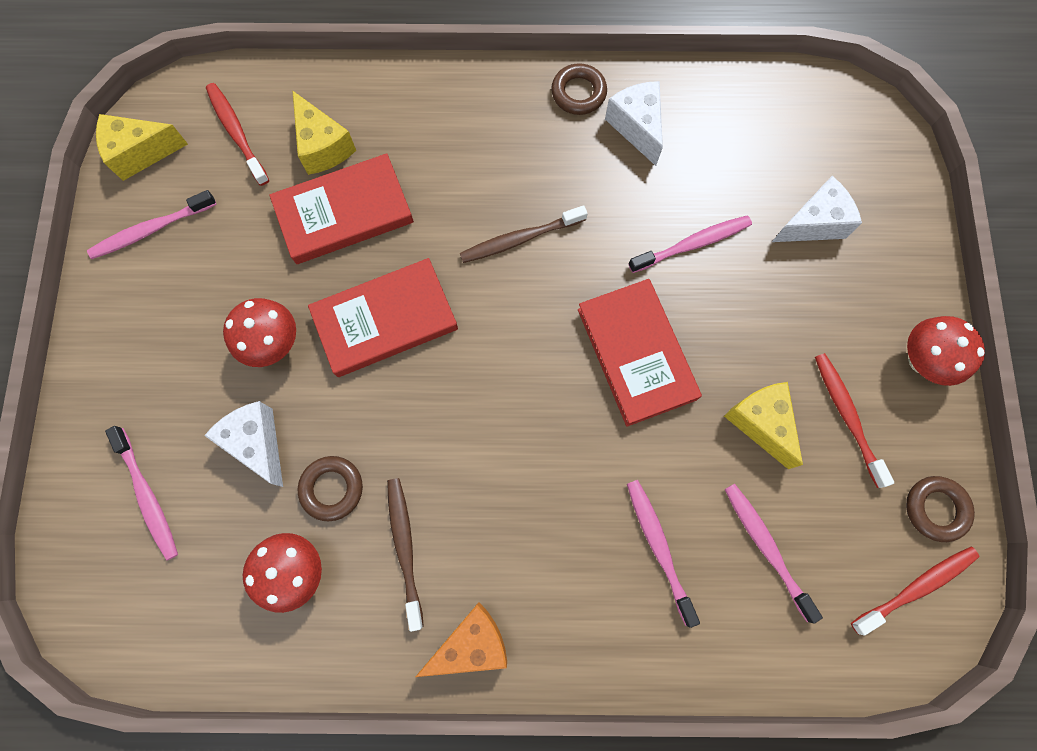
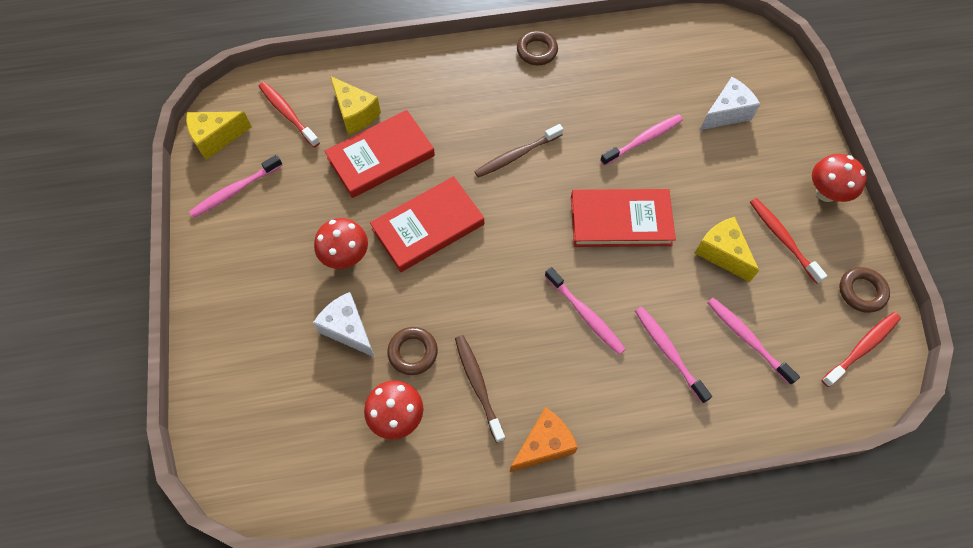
camera: 10 degrees left, 10 degrees down
(148, 496) = (270, 382): pink toothbrush -> pink toothbrush (585, 315)
(637, 127) = (584, 67): white cheese -> none
(637, 354) = (620, 220): red book -> red book turned 60 degrees counterclockwise

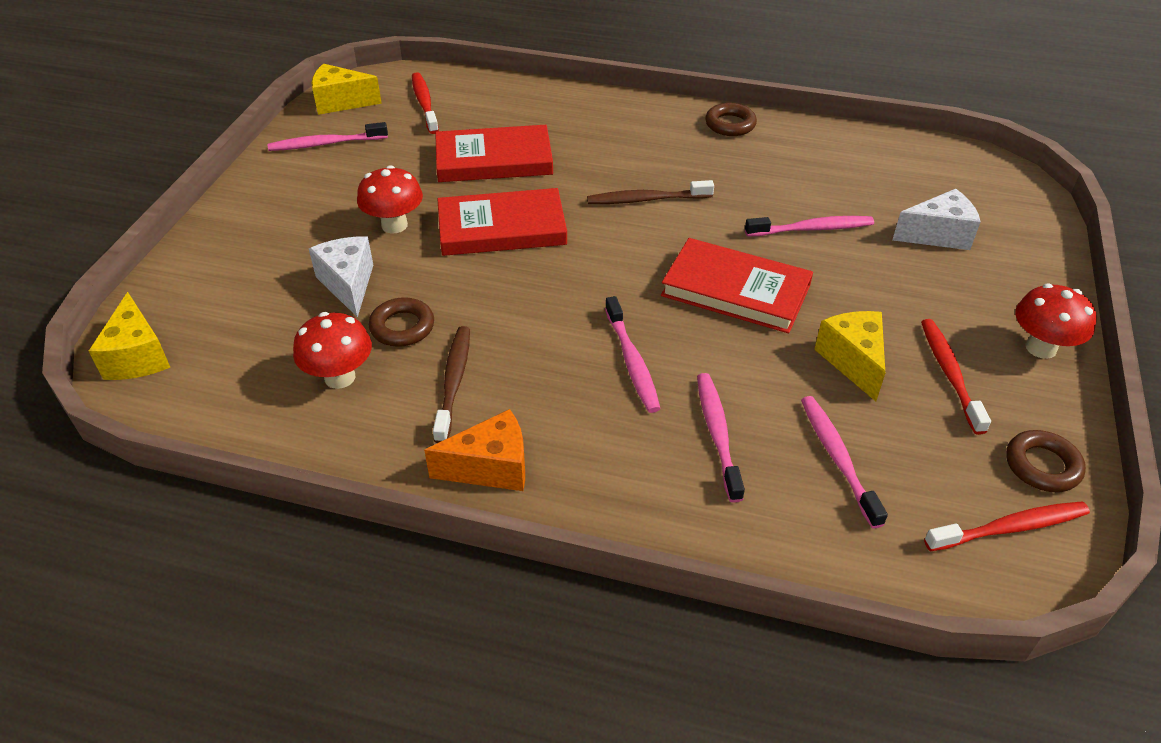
camera: 25 degrees right, 20 degrees down
(355, 114) = (493, 121): yellow cheese -> yellow cheese (138, 356)

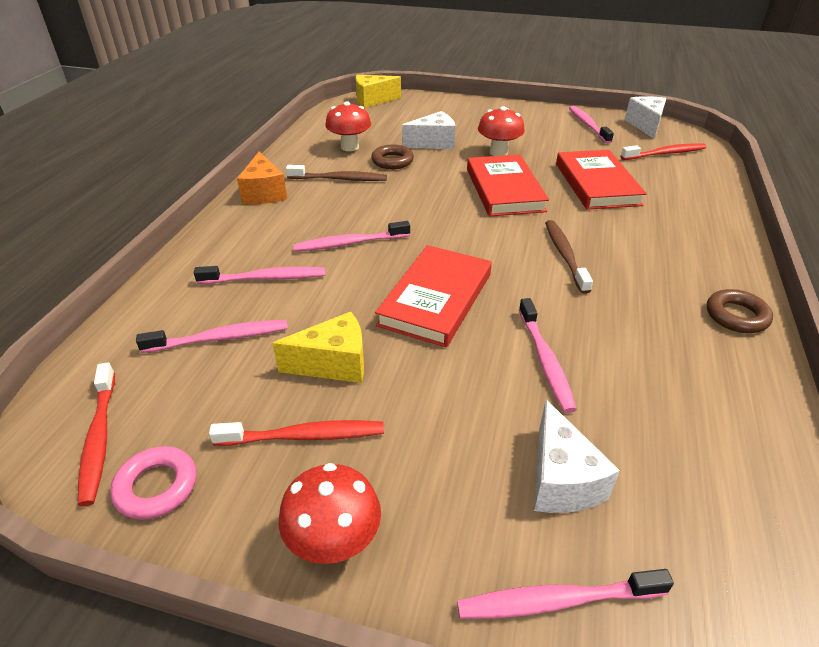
camera: 90 degrees right, 5 degrees down
(340, 102) = (645, 125): yellow cheese -> white cheese
(1032, 247) = (556, 601): none -> pink toothbrush
(1042, 466) = (157, 487): brown ring -> pink ring

